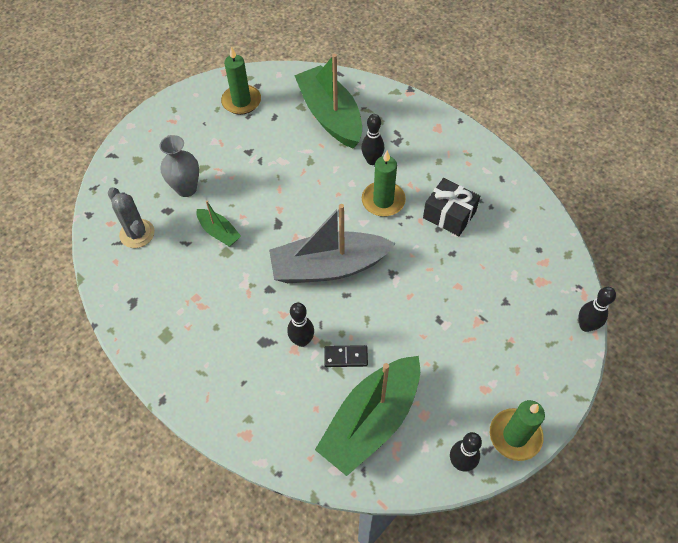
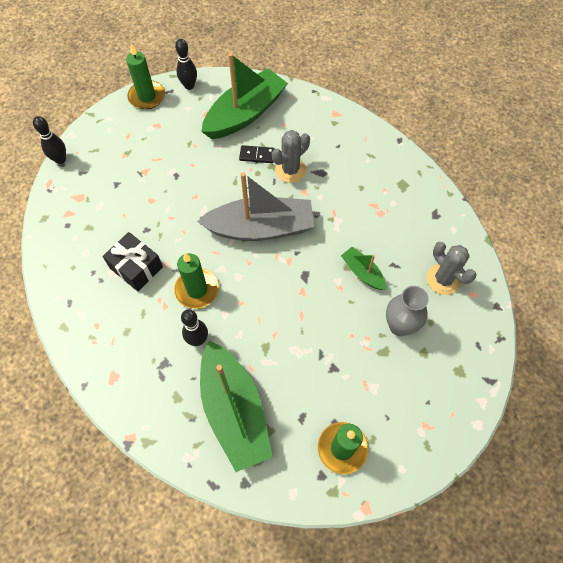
camera: 175 degrees left, 5 degrees up
(302, 340) = (290, 170): black bowling pin -> grey cactus

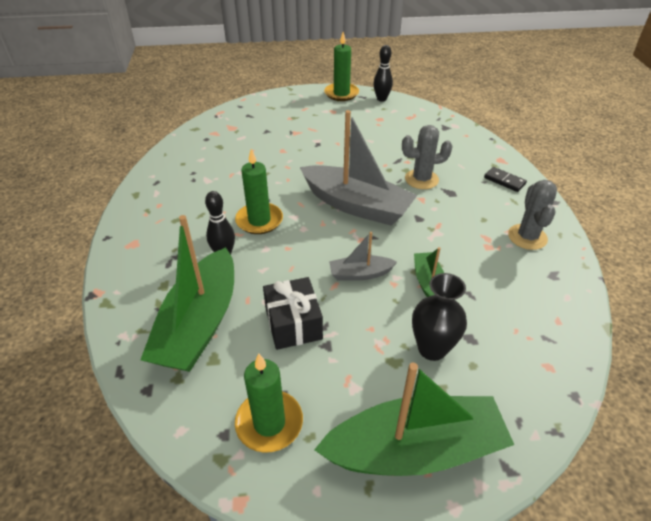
camera: 35 degrees right, 20 degrees down
(60, 159) = (242, 103): black bowling pin -> none
(136, 267) = (227, 184): black gift -> black gift (293, 323)
(245, 114) = (413, 130): green boat -> green boat (414, 449)
(257, 155) = (399, 158): black domino -> black domino (504, 181)
(312, 293) = (360, 274): none -> grey boat
(399, 326) = (432, 349): grey vase -> black vase
(443, 279) = (520, 334): grey cactus -> grey cactus (527, 237)

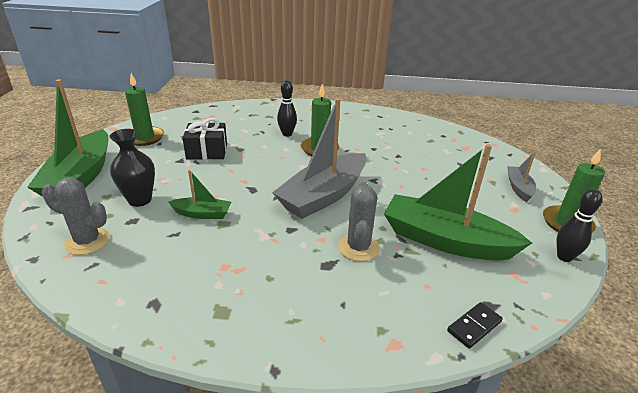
camera: 100 degrees right, 10 degrees down
(200, 323) = (230, 124): green boat -> green boat (445, 241)
(360, 274) = (235, 183): grey boat -> grey boat (519, 188)
(504, 181) = (340, 327): black domino -> black domino (474, 326)
(527, 237) = (222, 305): grey cactus -> grey cactus (87, 241)

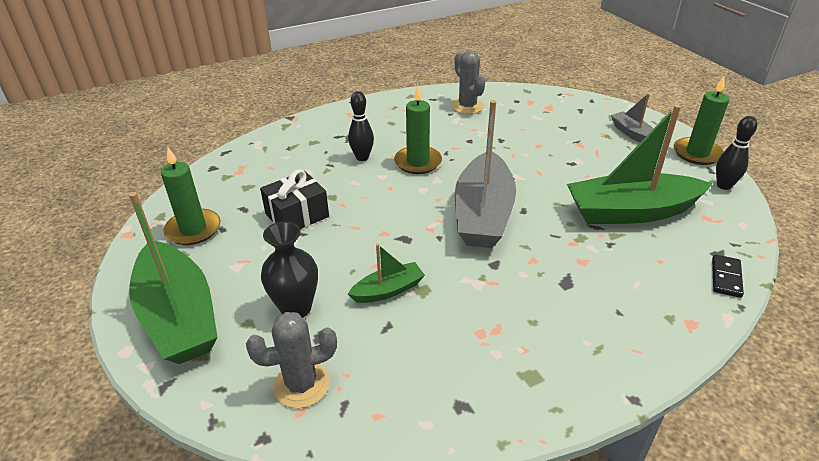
camera: 30 degrees left, 5 degrees up
(358, 247) = (572, 253): grey cactus -> grey cactus (467, 106)

